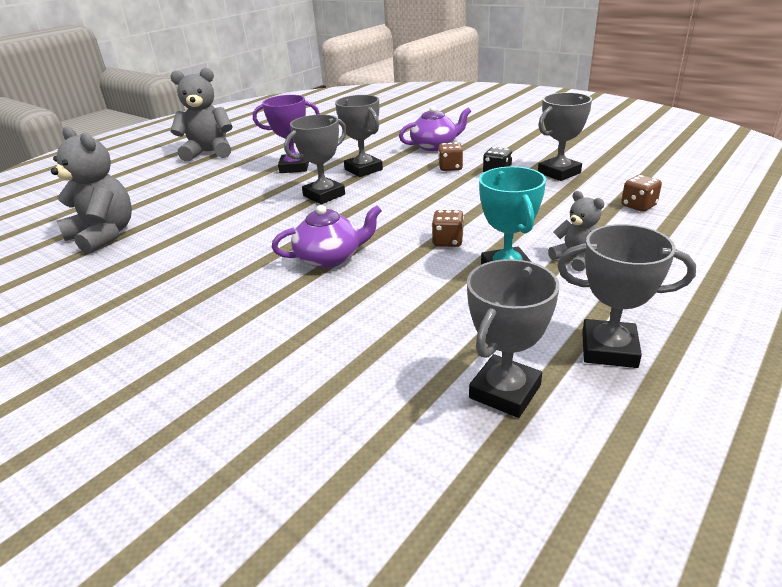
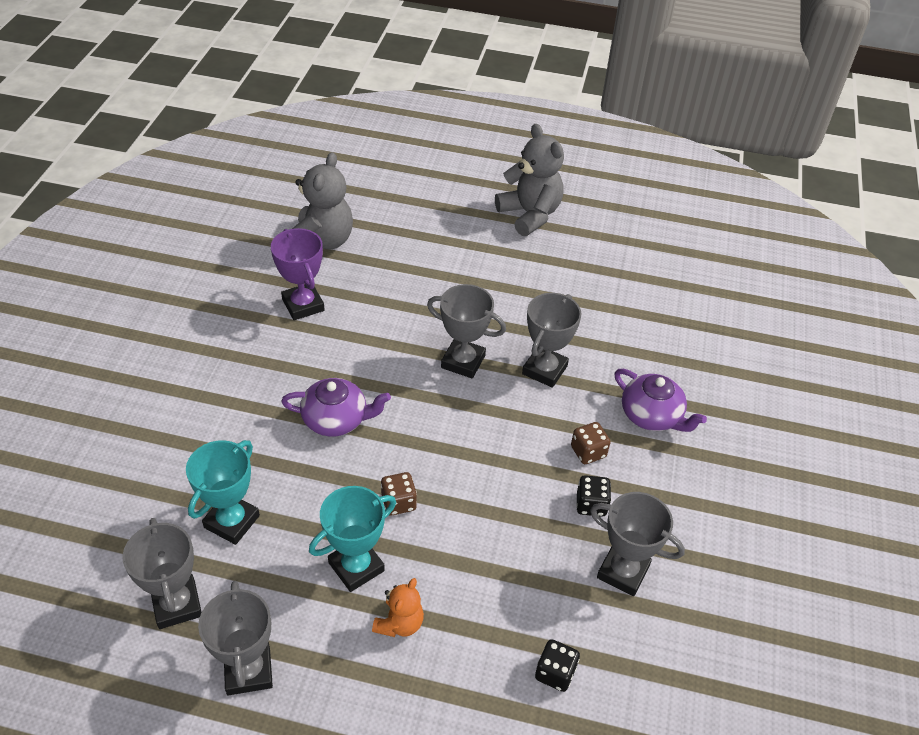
camera: 60 degrees right, 15 degrees up
(294, 167) = (523, 306): purple trophy -> purple trophy (303, 305)
(330, 257) = (336, 419): purple teapot -> purple teapot turned 45 degrees counterclockwise
(410, 336) = (232, 521): none -> turquoise trophy
(505, 391) = (177, 604): grey trophy -> grey trophy turned 60 degrees clockwise
(576, 259) = (399, 623): grey teddy bear -> orange teddy bear
(638, 206) = (555, 673): brown dice -> black dice

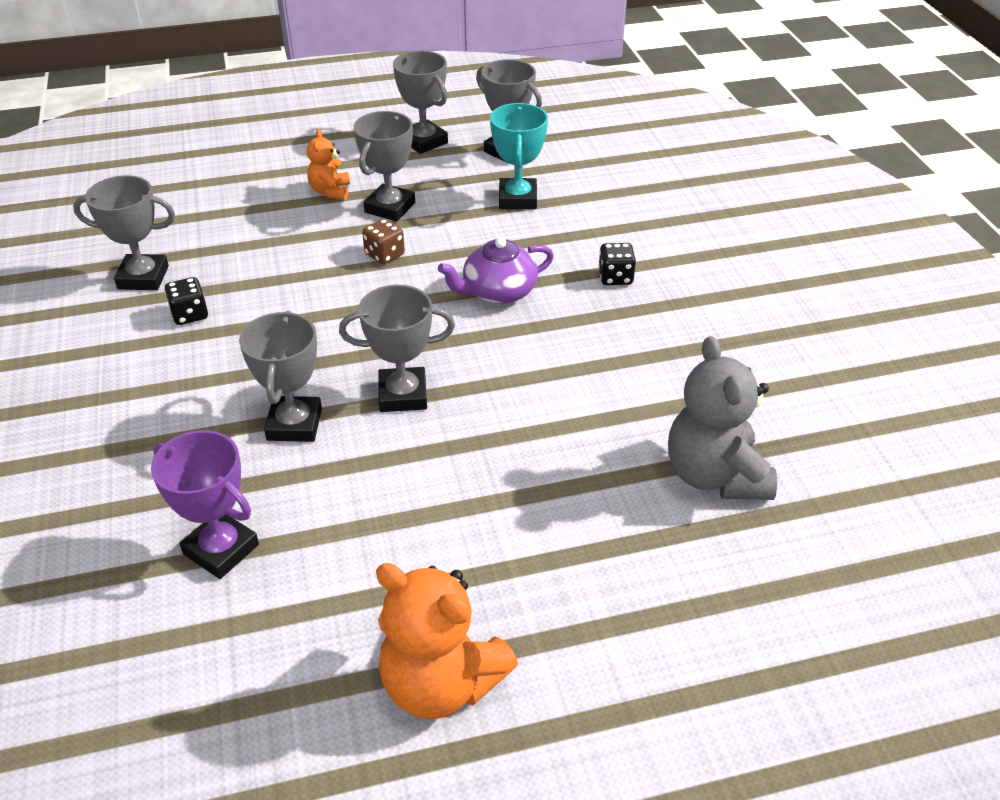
camera: 155 degrees right, 5 degrees down
(303, 305) = (646, 383): purple trophy -> purple trophy (221, 549)
(356, 567) = (390, 208): turquoise trophy -> grey trophy
(530, 214) = (441, 683): grey teddy bear -> orange teddy bear
(555, 673) = (188, 205): black dice -> black dice (615, 277)
(588, 452) = (207, 358): brown dice -> none
(652, 415) = (136, 423): purple teapot -> none

